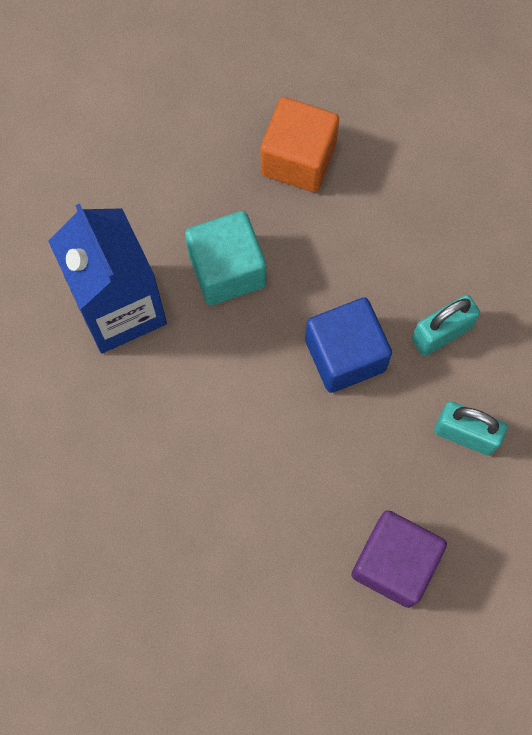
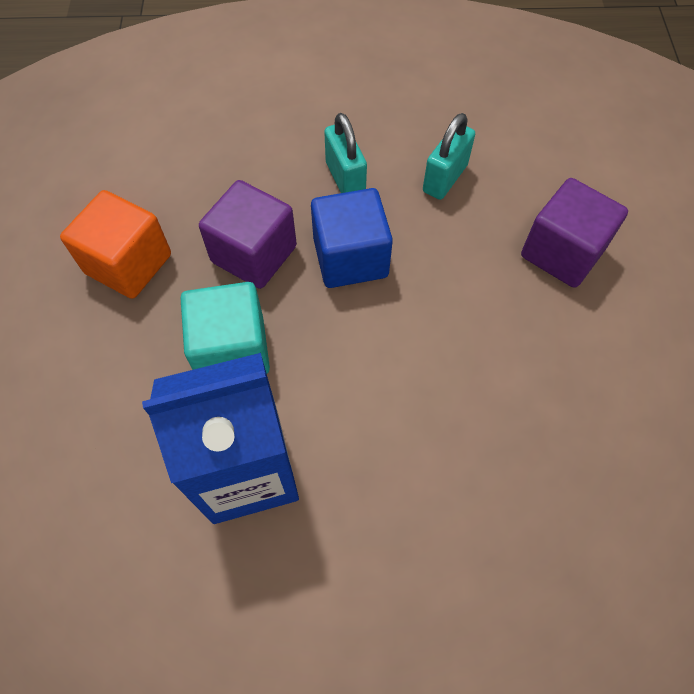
camera: 80 degrees left, 10 degrees down
(331, 265) = (254, 254): none -> purple cube

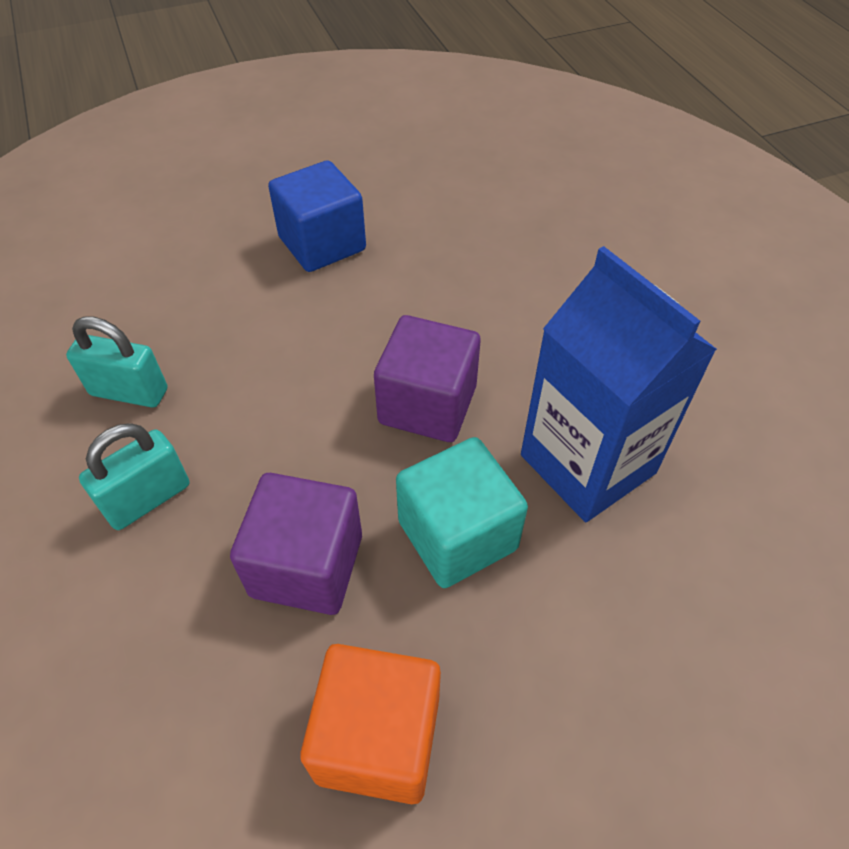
camera: 110 degrees left, 10 degrees down
(350, 258) = (280, 454): blue cube -> blue cube (322, 244)
(562, 252) = (219, 275): purple cube -> purple cube (427, 405)

